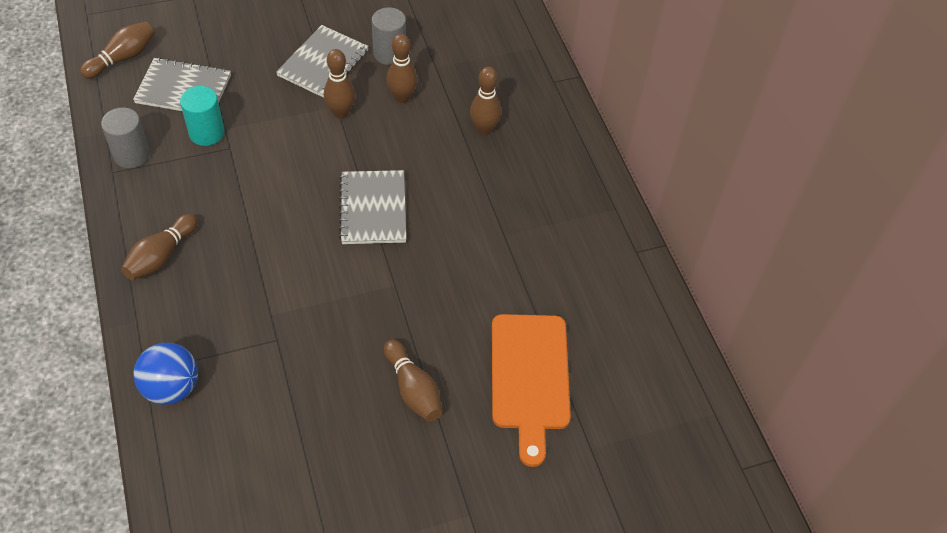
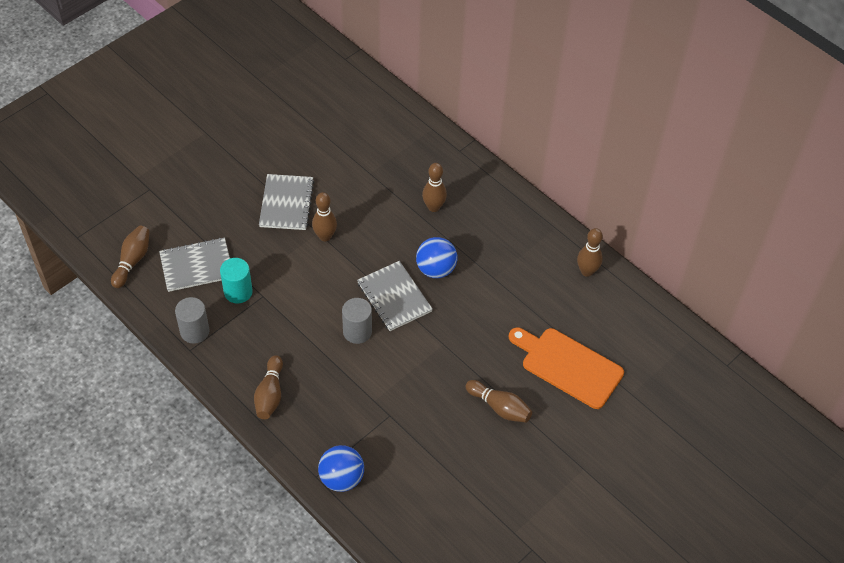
camera: 25 degrees left, 0 degrees up
(389, 53) = (330, 176): grey cylinder -> grey cylinder (357, 331)
(402, 97) = (361, 207): brown bowling pin -> brown bowling pin (587, 271)
(441, 198) = (436, 269): none -> blue ball
(530, 377) = (568, 366): orange cutting board -> orange cutting board turned 150 degrees clockwise

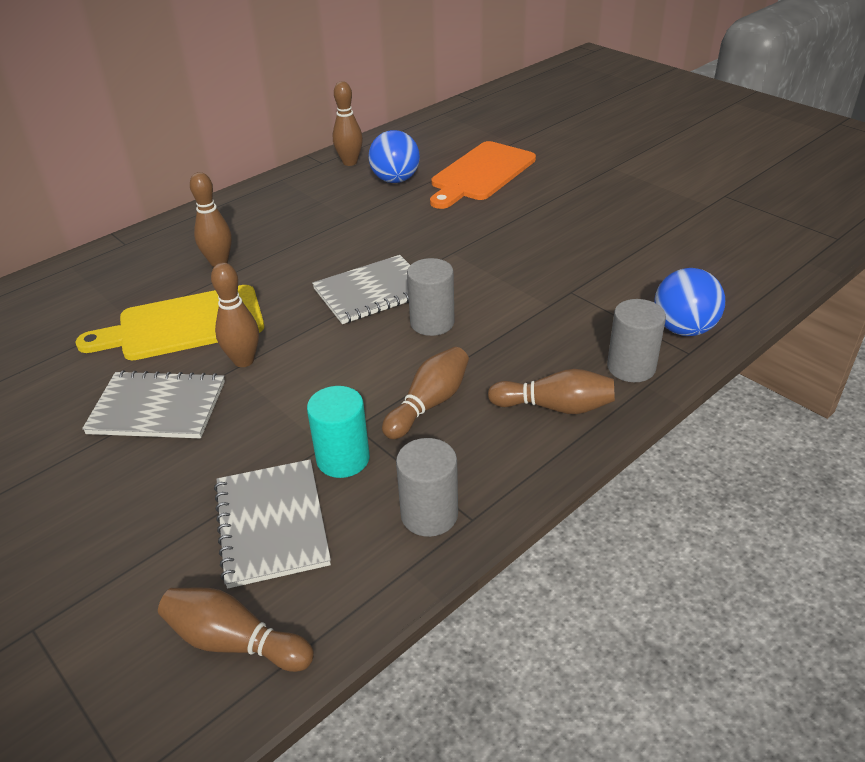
camera: 85 degrees left, 15 degrees down
(303, 440) = (631, 367): none -> grey cylinder
(363, 201) = (184, 325): none -> yellow cutting board
(436, 269) = (329, 259): blue ball -> blue ball (395, 180)
(499, 407) = (543, 214): brown bowling pin -> brown bowling pin (429, 404)

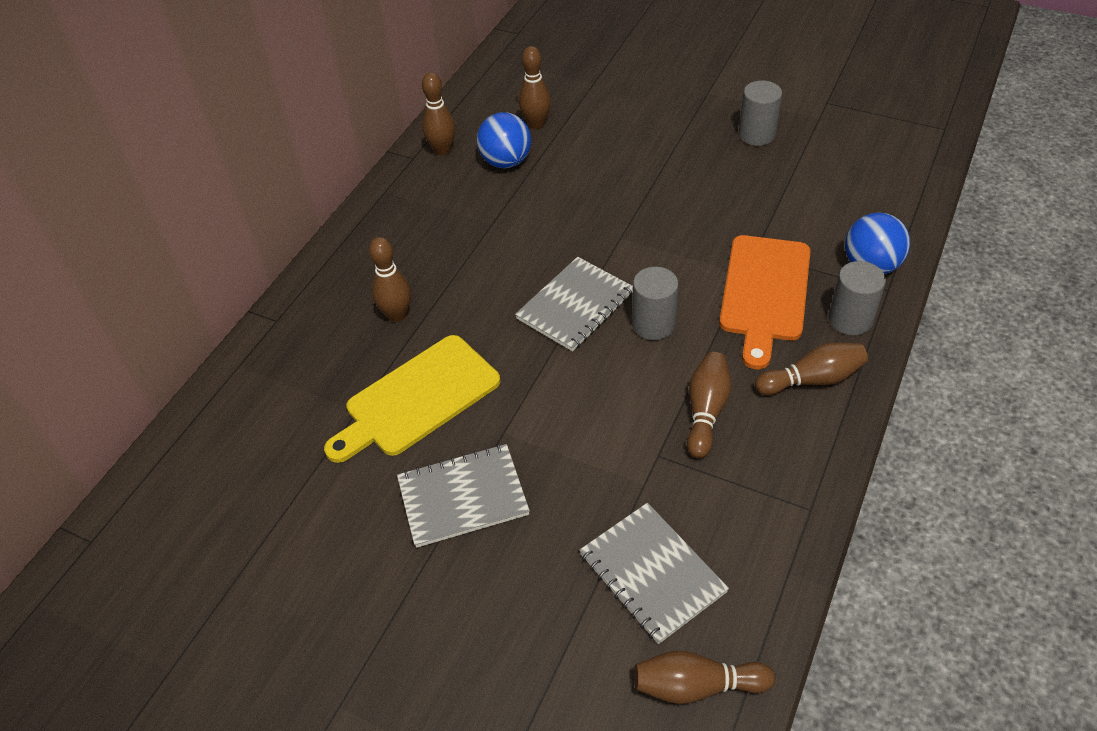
camera: 20 degrees left, 10 degrees up
(244, 361) = (507, 420): brown bowling pin -> brown bowling pin (536, 124)
(343, 459) = (669, 490): turquoise cylinder -> none
(429, 514) = (774, 517): grey cylinder -> grey cylinder (756, 134)
(481, 174) = (587, 132): orange cutting board -> orange cutting board (765, 293)

